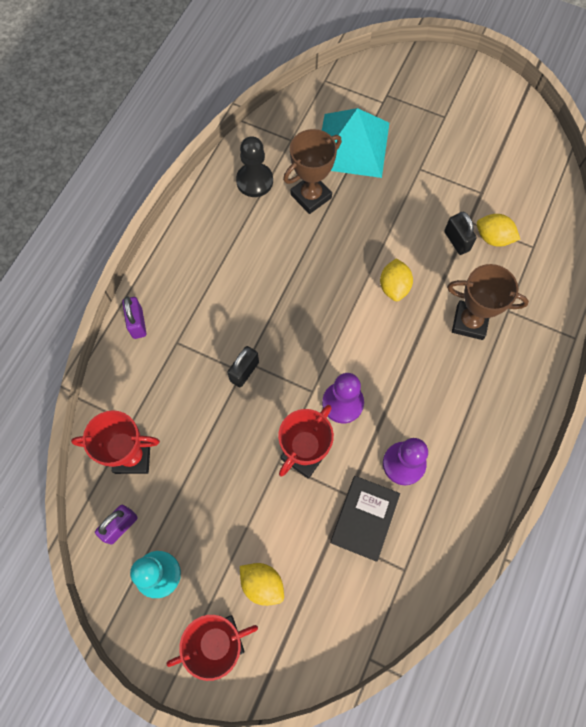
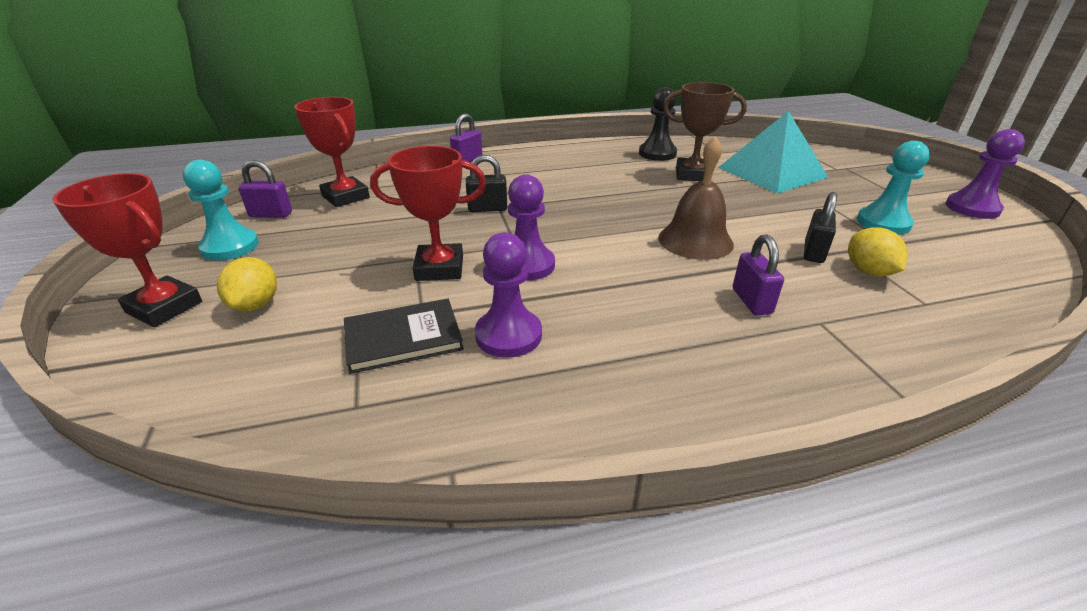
camera: 50 degrees right, 35 degrees down
(394, 287) = (695, 240): yellow lemon -> brown bell
(461, 168) = (883, 223): none -> turquoise pawn
(469, 322) = (751, 301): brown trophy -> purple padlock
(488, 102) = (972, 208): none -> purple pawn

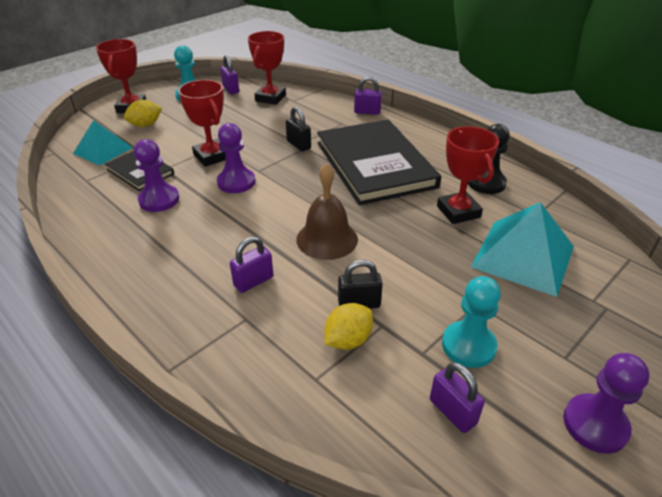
camera: 60 degrees right, 5 degrees up
(273, 367) = (103, 150): none -> turquoise pyramid
(577, 184) = (375, 164): none -> black book
(692, 175) = (458, 212): brown trophy -> red trophy
(965, 251) = (452, 411): none -> purple padlock

